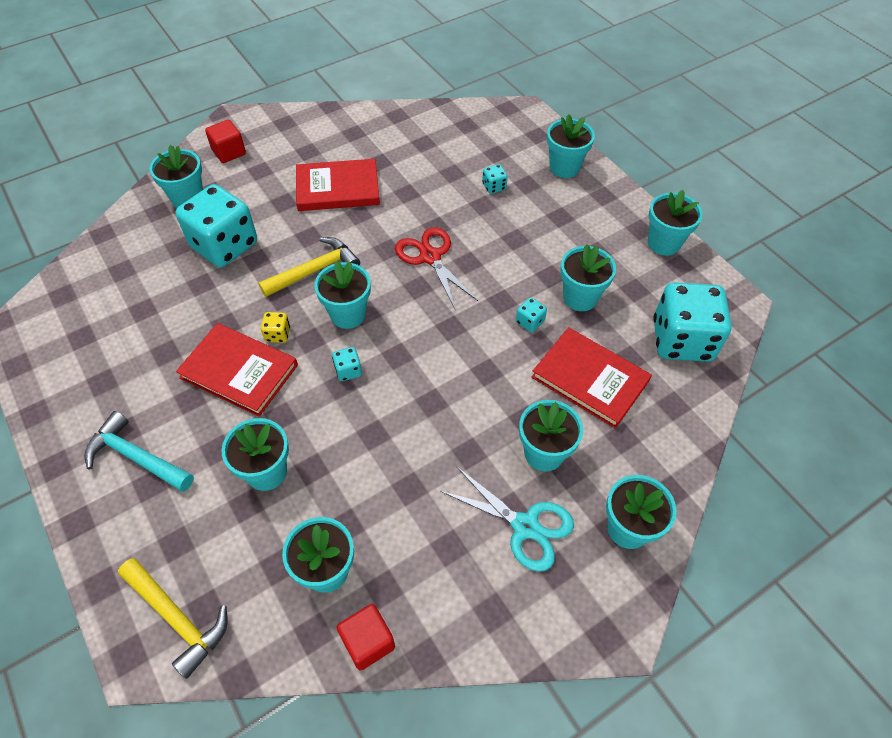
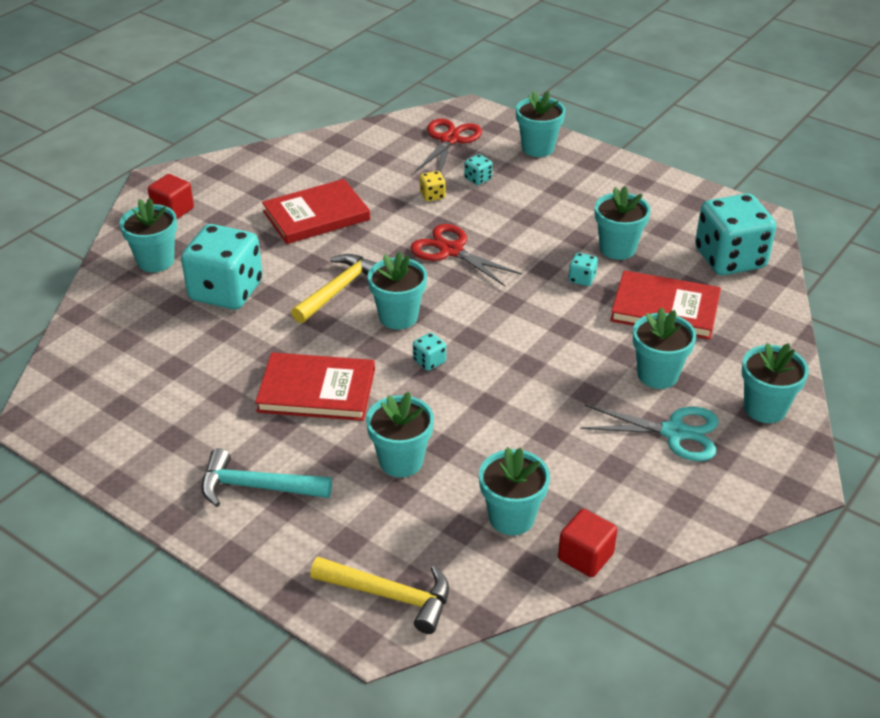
camera: 20 degrees left, 15 degrees down
(278, 334) = (336, 351): yellow dice -> yellow dice (432, 195)
(491, 139) = (449, 140): none -> red scissors
(663, 243) = (669, 188): turquoise flower pot -> none

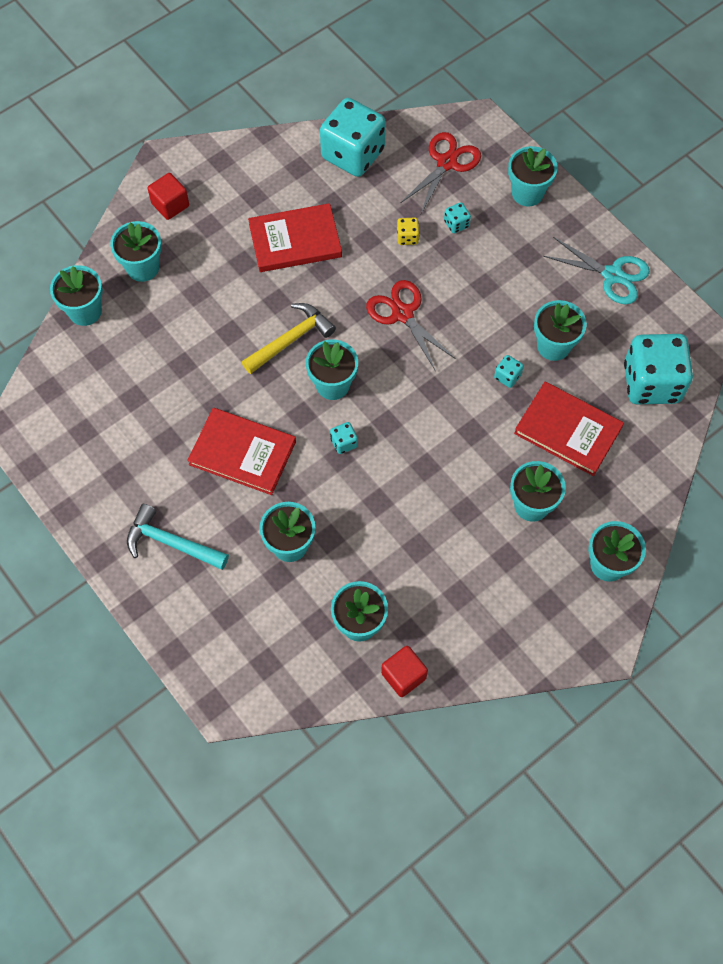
camera: 15 degrees right, 25 degrees up
(98, 305) = (85, 311): none -> turquoise flower pot
(226, 291) = (194, 319): turquoise dice -> turquoise dice (353, 154)
(390, 596) = (245, 673): yellow hammer -> none
(674, 432) = (521, 571): turquoise scissors -> turquoise scissors (612, 275)

